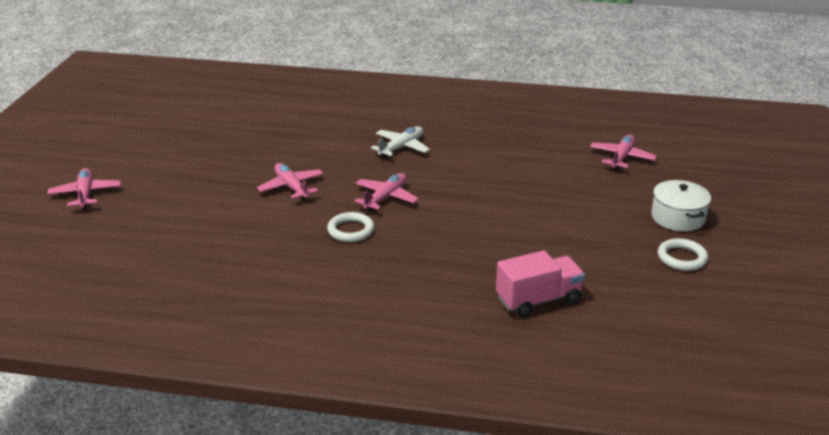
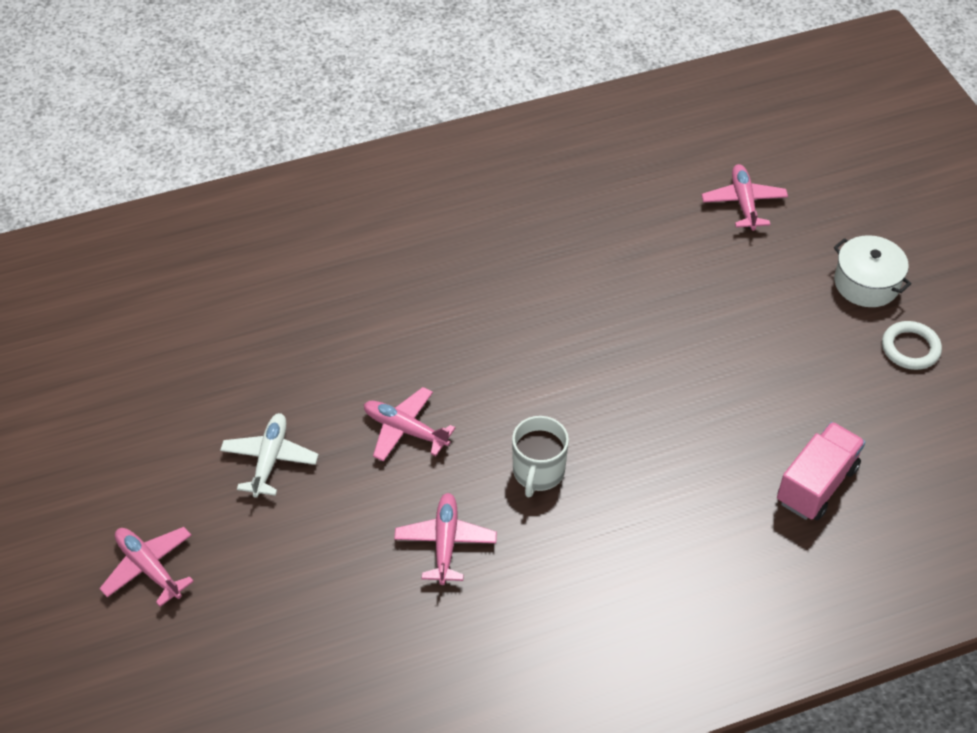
camera: 30 degrees left, 20 degrees up
(351, 230) = (538, 472): white ring -> white mug
(386, 197) = (533, 396): pink plane -> pink plane (445, 542)
(401, 147) = (479, 294): white plane -> white plane (270, 459)

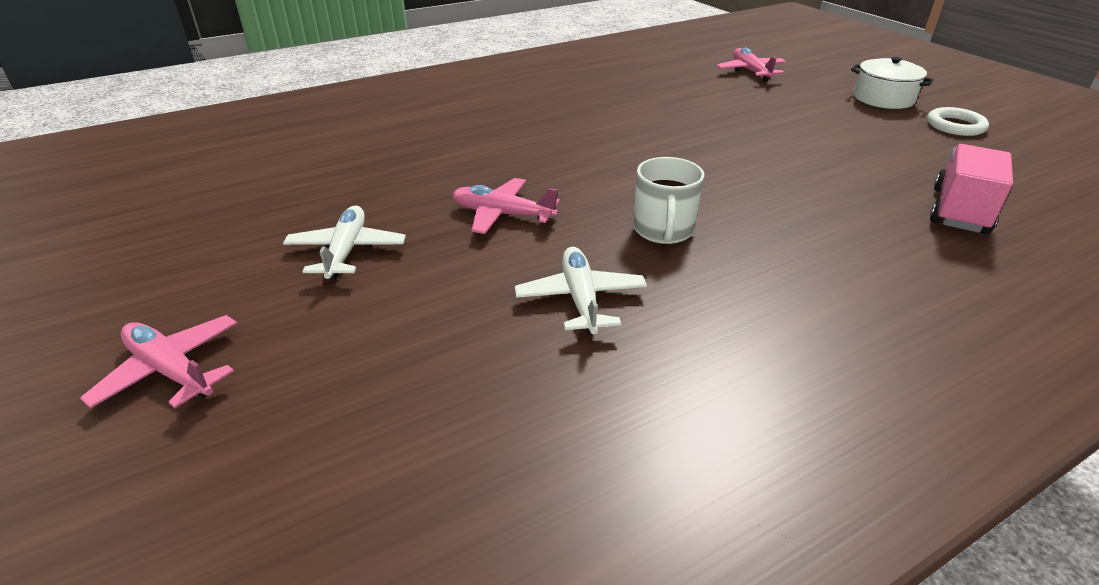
camera: 10 degrees left, 15 degrees down
(445, 542) = (580, 298): pink plane -> white plane

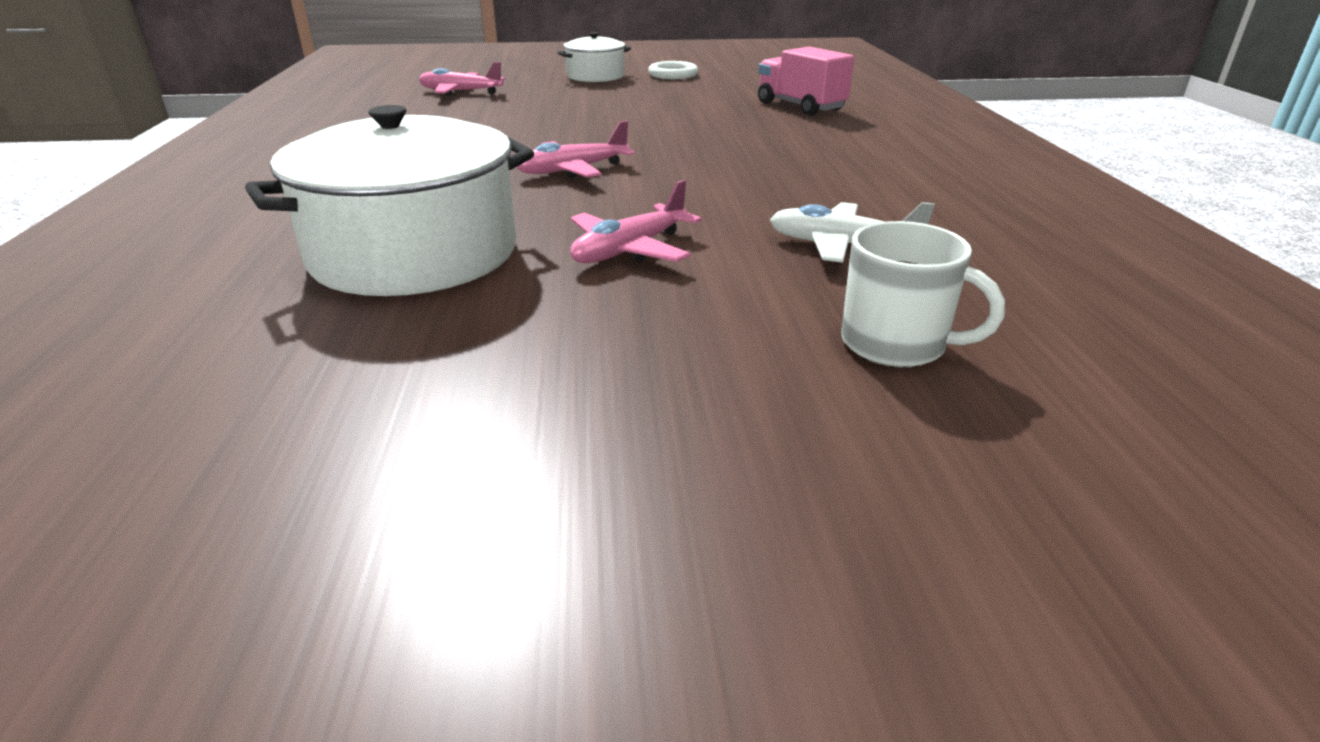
camera: 65 degrees left, 5 degrees down
(171, 370) = (872, 569): pink plane -> pink plane (572, 170)
(347, 251) = (620, 364): white plane -> none
(449, 154) = (414, 253): none -> white pot
(663, 230) = (743, 189): white mug -> white mug (896, 344)

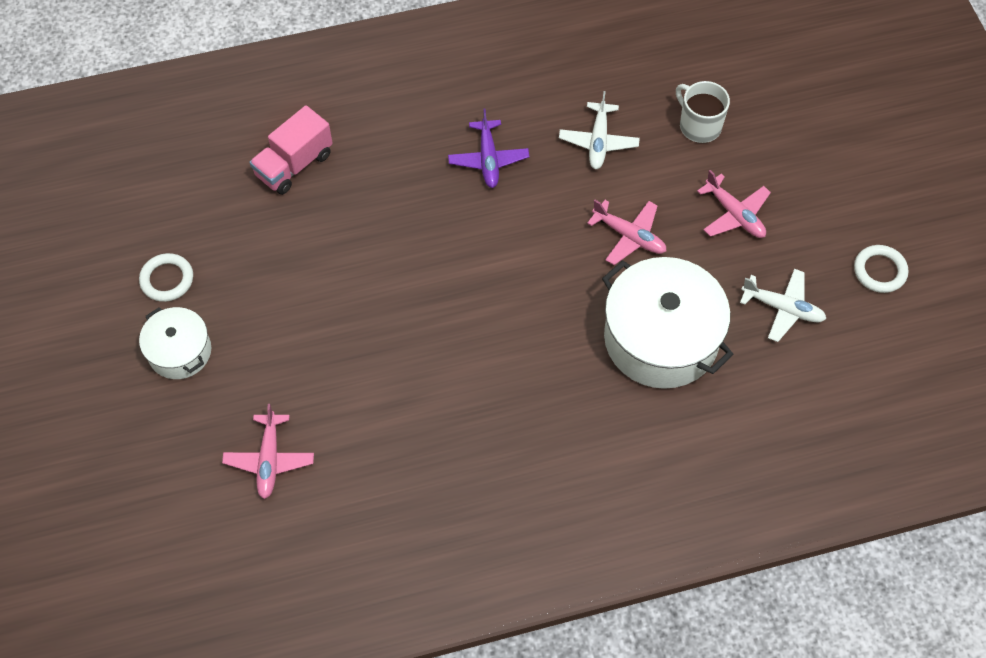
camera: 100 degrees left, 30 degrees up
(319, 579) = (879, 271): none -> white ring
(357, 379) = (783, 308): none -> white plane
(572, 170) = (501, 296): pink plane -> pink plane (735, 214)
(804, 177) = (488, 160): none -> purple plane
(896, 344) = (699, 125): white mug -> white mug turned 60 degrees counterclockwise

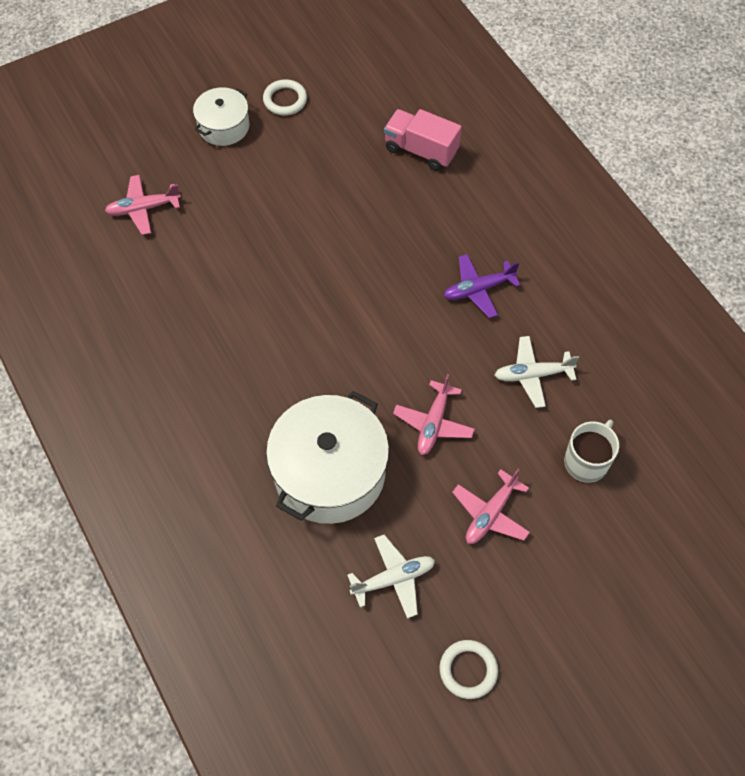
camera: 75 degrees right, 0 degrees up
(783, 308) = (394, 579): white plane -> white plane turned 120 degrees counterclockwise

